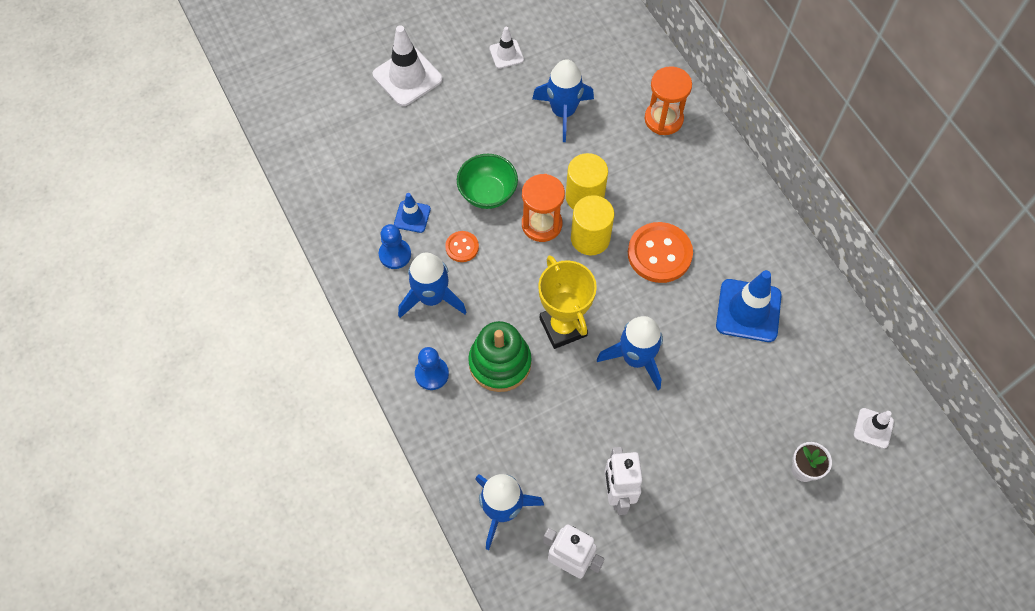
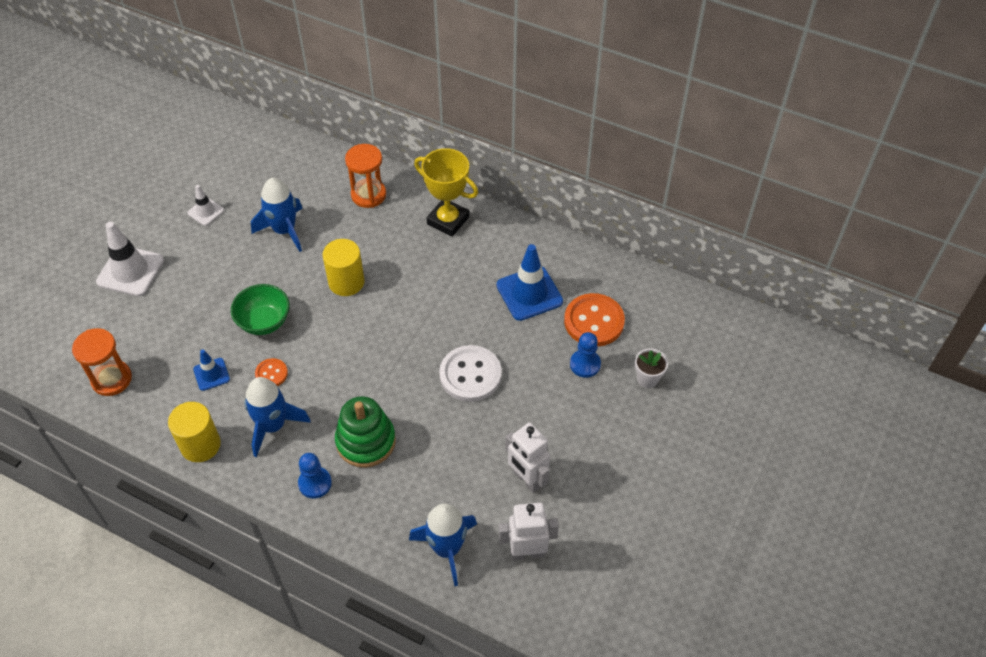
camera: 35 degrees left, 10 degrees down
(395, 254) = (217, 411): blue pawn -> blue pawn (585, 364)
(541, 224) = (326, 320): orange hourglass -> orange hourglass (111, 379)
(563, 327) = (397, 385): yellow trophy -> yellow trophy (448, 220)
(590, 238) = (372, 309): yellow cylinder -> yellow cylinder (200, 445)
(635, 358) = (470, 375): blue rocket -> white button
(659, 254) = (434, 291): orange button -> orange button (594, 321)
(873, 428) = (673, 322): white traffic cone -> none

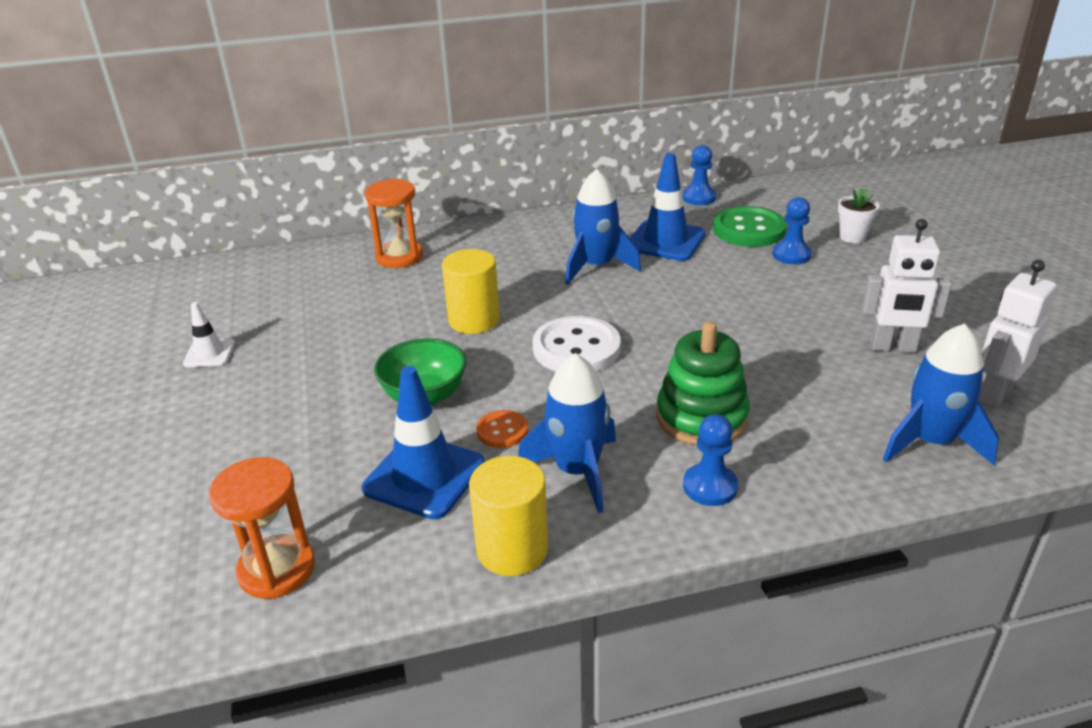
camera: 40 degrees left, 20 degrees down
(130, 271) = (163, 452): white traffic cone -> none
(211, 374) = (424, 476): blue traffic cone -> blue traffic cone, size x1.83
(284, 230) = (339, 320): blue rocket -> blue rocket (596, 266)
(448, 220) = (510, 236): yellow trophy -> none
(470, 375) = (711, 313): white button -> white button (576, 348)
(594, 321) = (748, 229): orange button -> green button
(608, 266) = (699, 198): none -> blue pawn

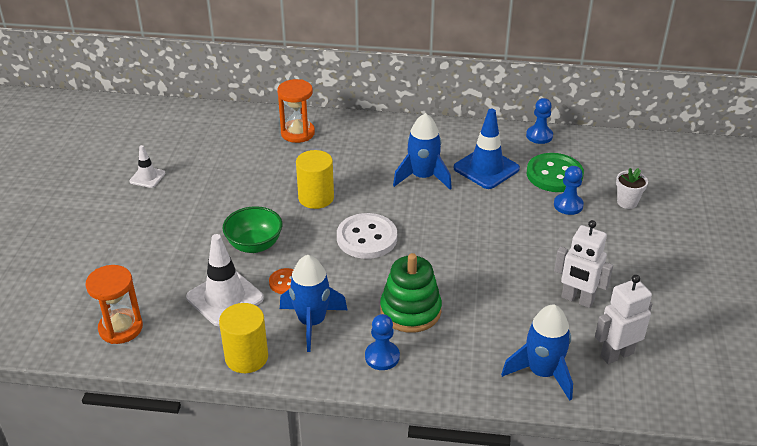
camera: 20 degrees right, 5 degrees up
(424, 476) = (225, 298): blue traffic cone -> white traffic cone

